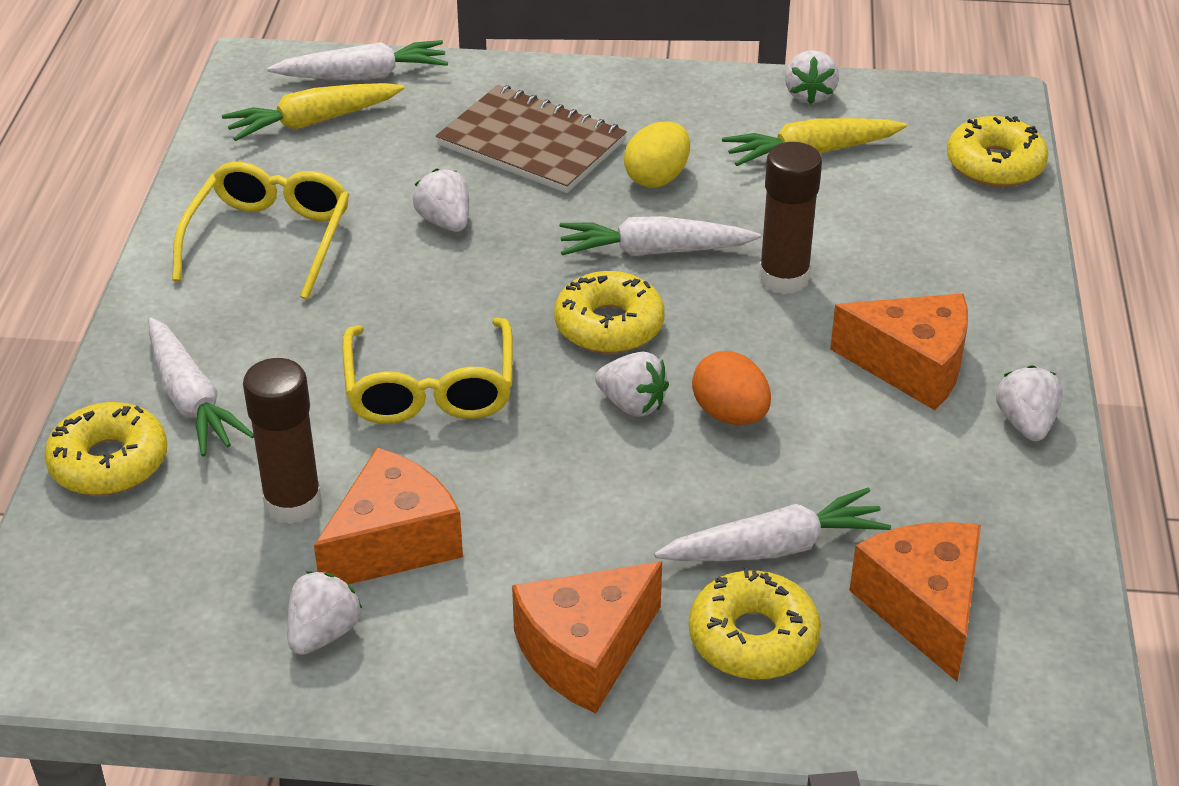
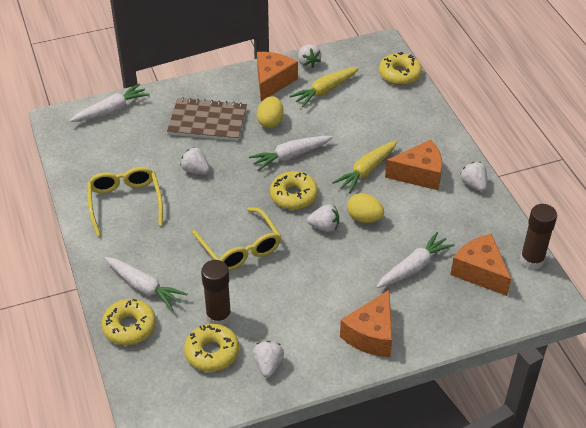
camera: 25 degrees left, 5 degrees up
(313, 122) = (104, 140): yellow carrot -> yellow carrot (366, 171)
(393, 542) = (270, 318): orange cheese -> orange cheese (272, 81)
(730, 414) = (364, 218): orange egg -> yellow egg
(753, 638) = (428, 306): yellow donut -> yellow donut (212, 352)
(783, 278) = (349, 152): brown glue stick -> brown glue stick (532, 260)

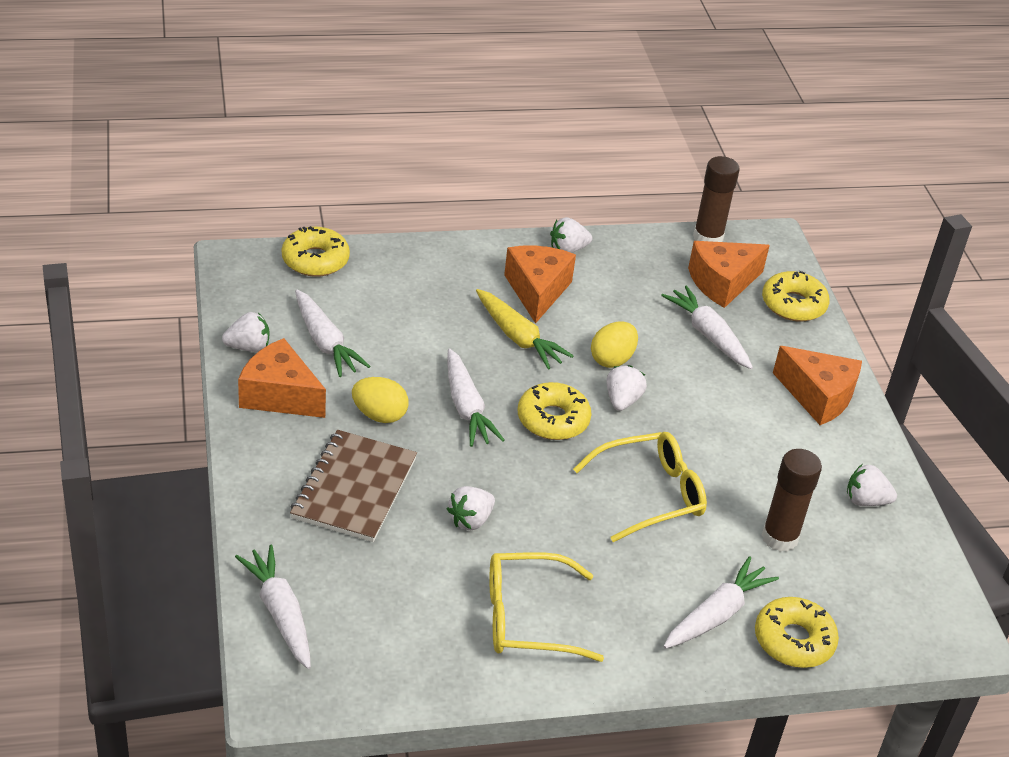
camera: 85 degrees left, 5 degrees down
(212, 352) = (843, 554): yellow donut -> yellow donut (793, 304)
(325, 91) = (325, 342): yellow carrot -> white carrot

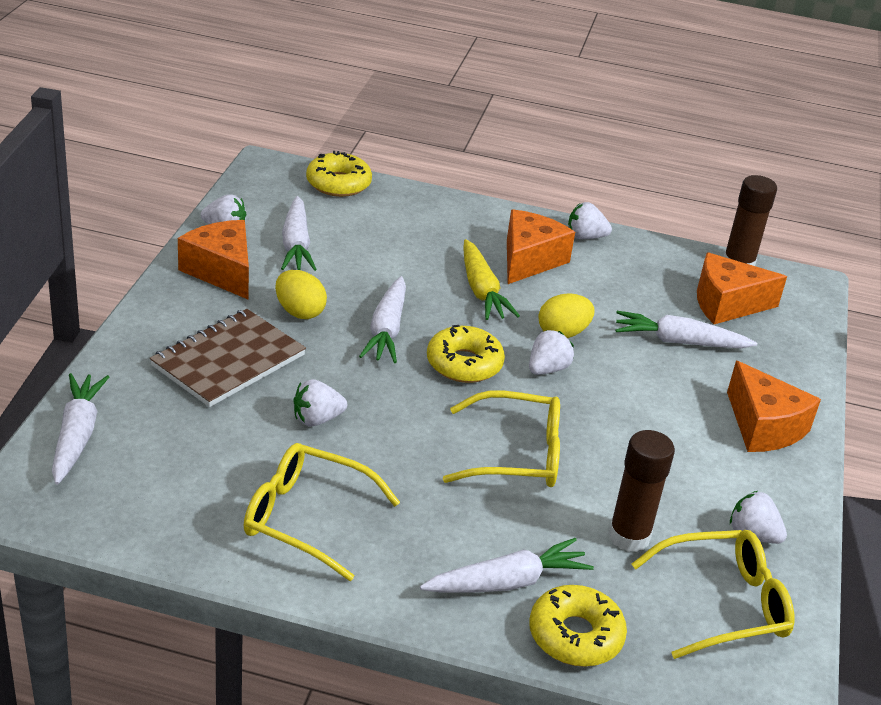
camera: 25 degrees right, 5 degrees down
(708, 335) = (679, 342): white carrot -> white carrot turned 75 degrees counterclockwise
(793, 304) = (792, 342): yellow donut -> none
(879, 571) = (722, 604): none -> yellow glasses

